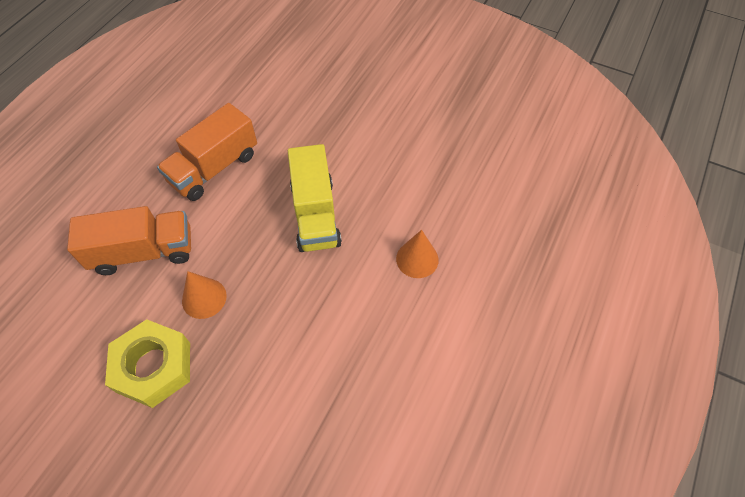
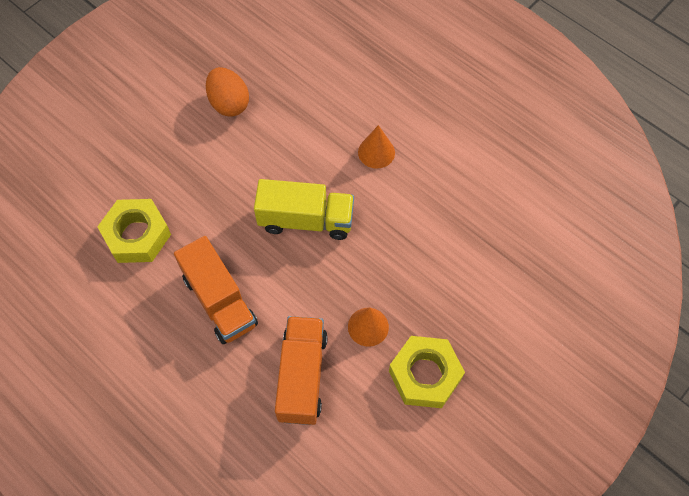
camera: 75 degrees left, 5 degrees up
(268, 94) = (137, 235): none -> yellow nut
(428, 121) = (229, 103): none -> orange egg

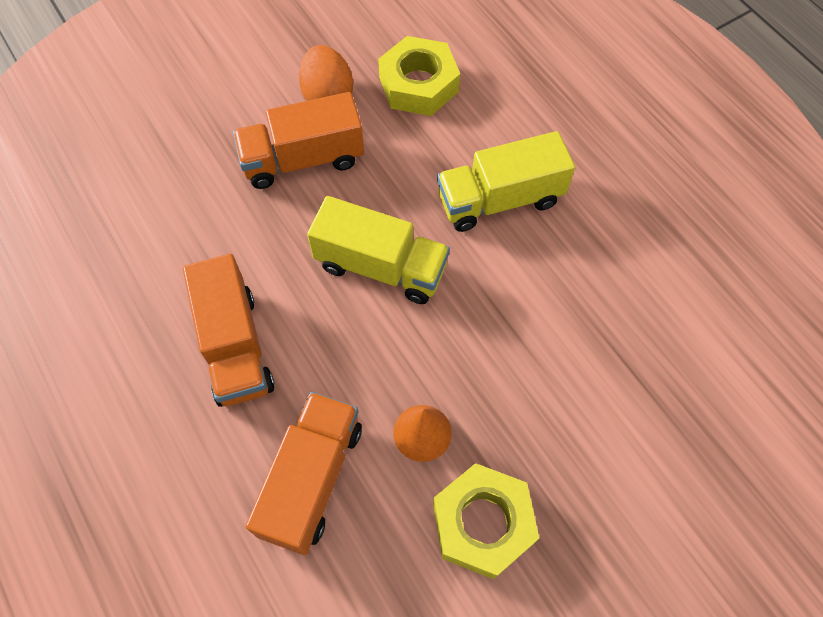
camera: 15 degrees right, 0 degrees up
(137, 235) = (159, 235): yellow nut -> yellow nut (418, 84)
(225, 155) = (303, 159): none -> orange truck
(376, 152) = (499, 199): orange cone -> yellow truck

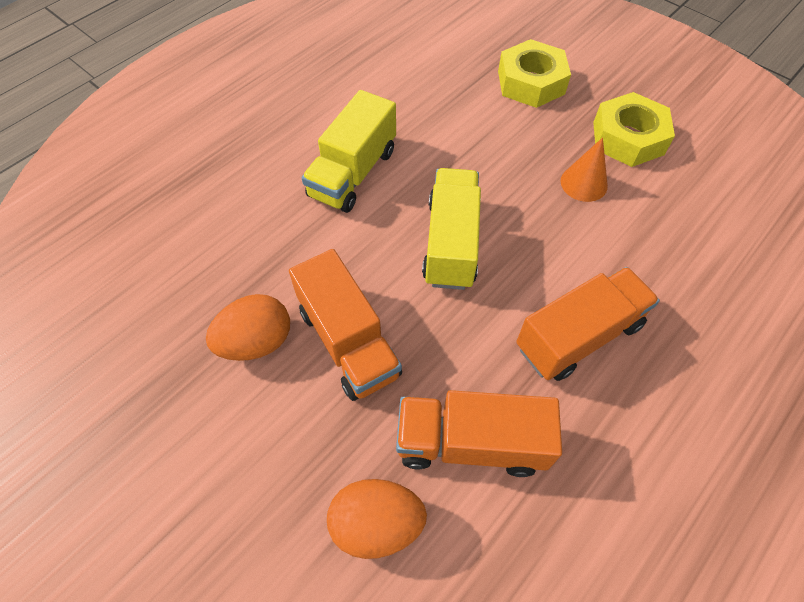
camera: 105 degrees left, 5 degrees down
(149, 149) = (376, 523): none -> orange egg
(312, 479) = (658, 243): orange truck -> orange truck (470, 443)
(418, 84) = (226, 261): yellow nut -> yellow nut (531, 82)
(499, 199) = (353, 173): yellow truck -> yellow truck turned 60 degrees clockwise

